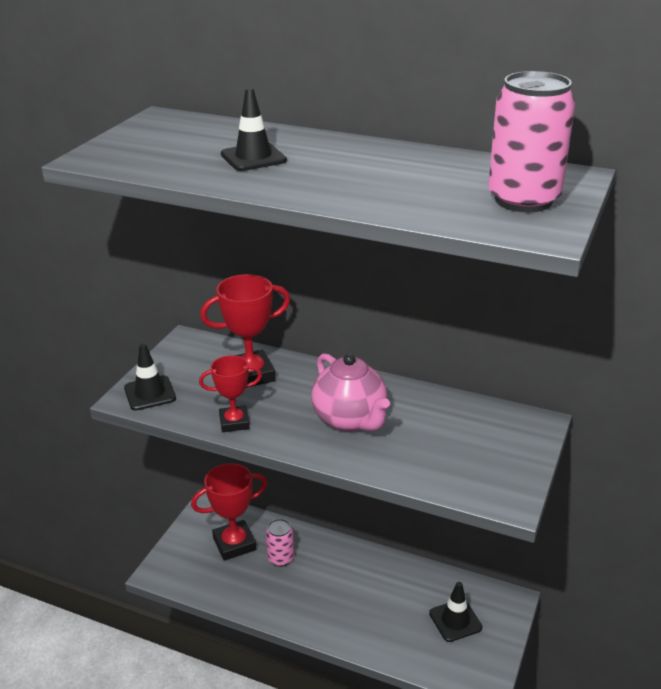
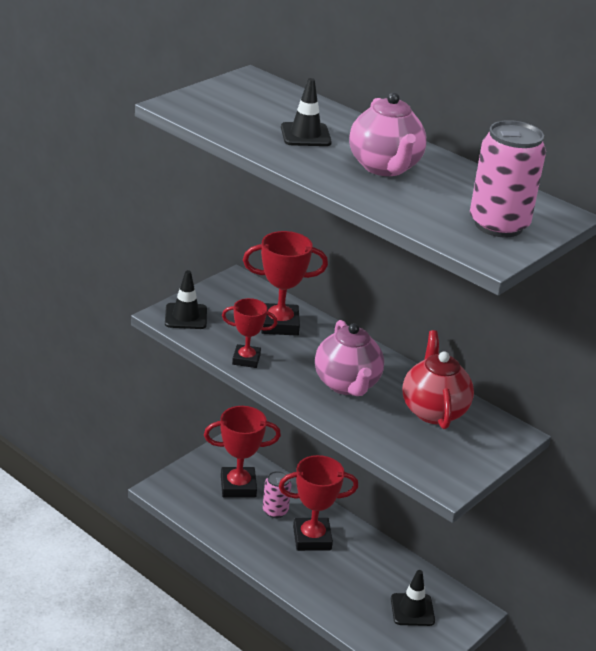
camera: 15 degrees right, 0 degrees up
(328, 576) = (312, 538): none -> red trophy
(360, 170) = (385, 167): none -> pink teapot
(449, 422) = (433, 411): none -> red teapot

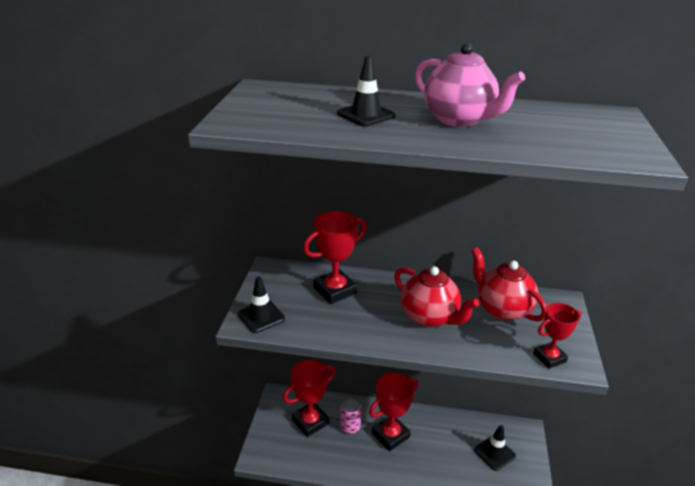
camera: 30 degrees left, 0 degrees up
(246, 359) = (342, 332): red trophy -> red trophy (549, 358)
(347, 385) = (430, 317): pink teapot -> red teapot
(498, 225) = (601, 134): pink can -> none

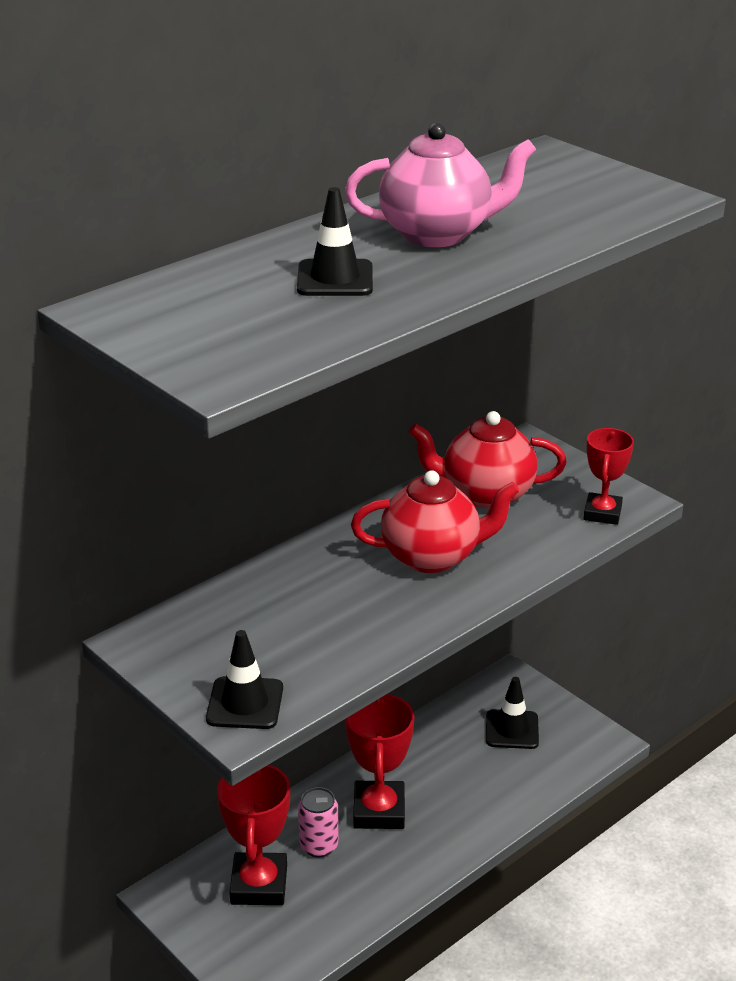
camera: 50 degrees left, 0 degrees up
(335, 290) = (275, 606): red trophy -> none

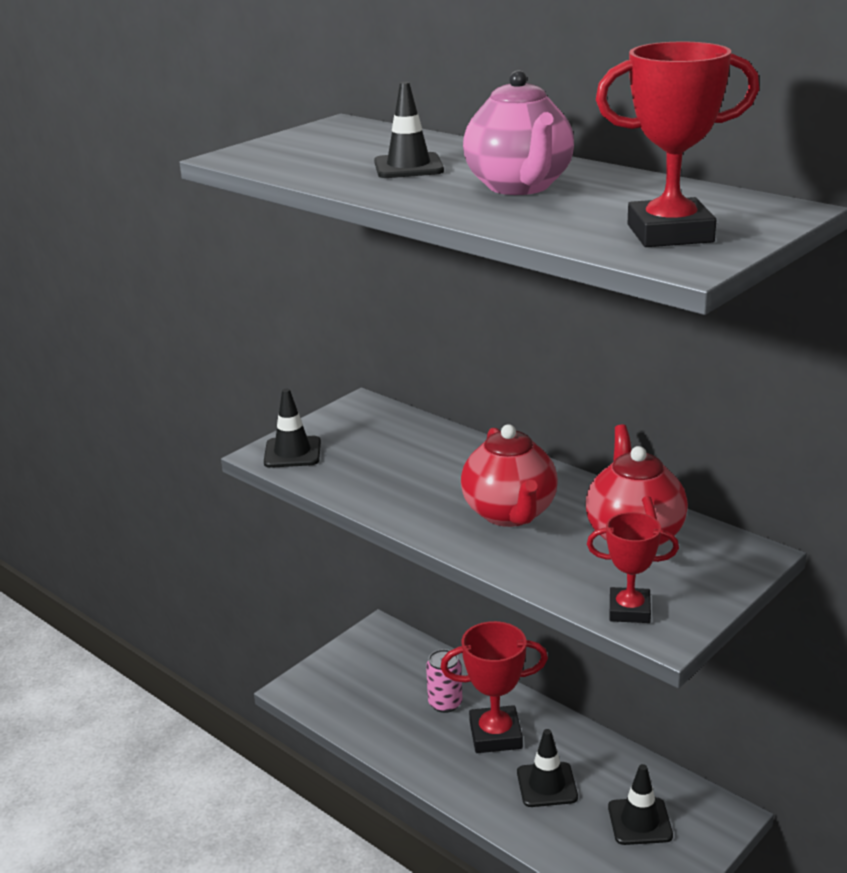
camera: 85 degrees right, 5 degrees down
(259, 885) = (396, 676): red trophy -> red trophy (670, 233)
(457, 783) = (547, 785): none -> black traffic cone

